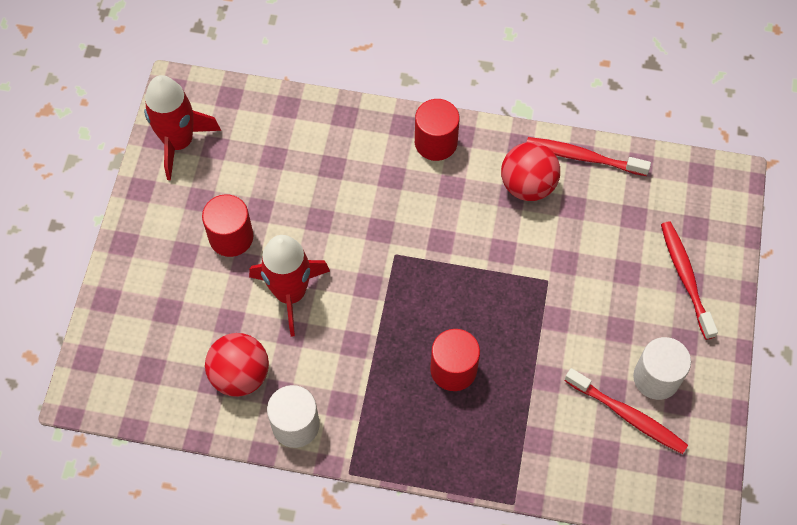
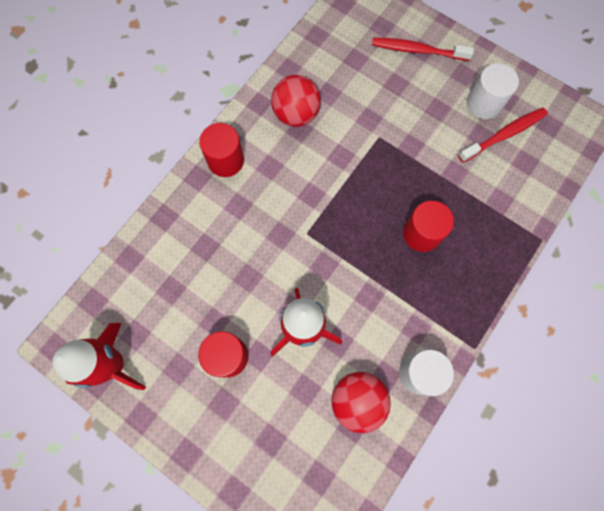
camera: 65 degrees left, 10 degrees up
(583, 157) = (292, 68): red toothbrush -> none

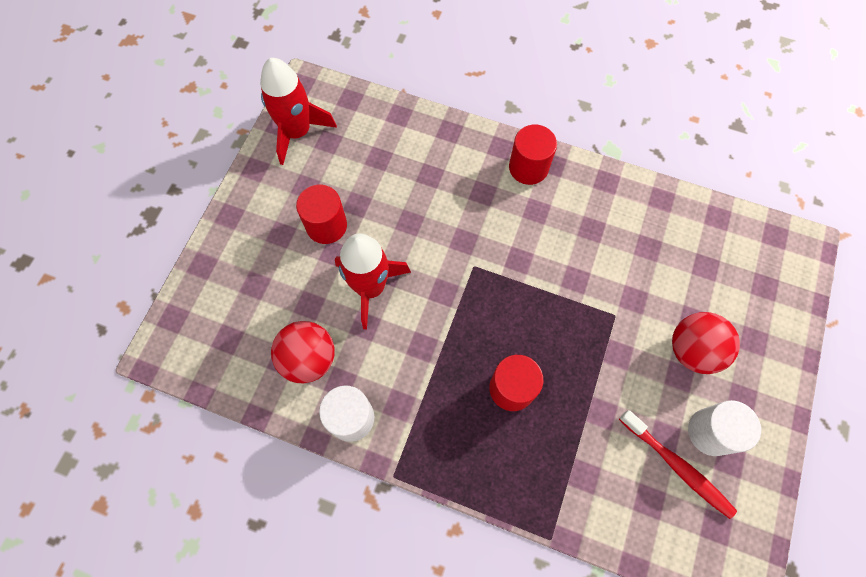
camera: 75 degrees right, 5 degrees down
(296, 114) = (608, 220): red ball -> red ball (692, 350)
(417, 50) = (750, 335): red toothbrush -> none

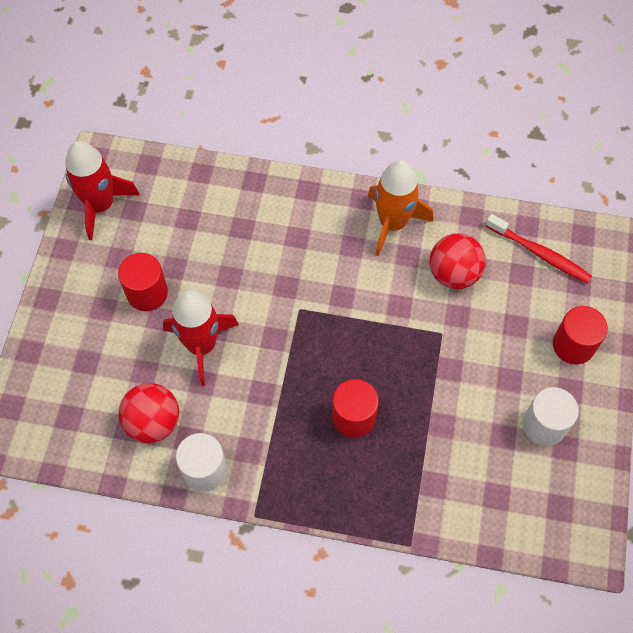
camera: 10 degrees left, 5 degrees down
(528, 167) = (338, 206): red cylinder -> red cylinder (573, 345)
(580, 193) = (392, 223): none -> orange rocket
(677, 466) = (518, 460): red toothbrush -> red toothbrush (540, 253)
(692, 350) = (518, 354): red ball -> red ball (453, 274)

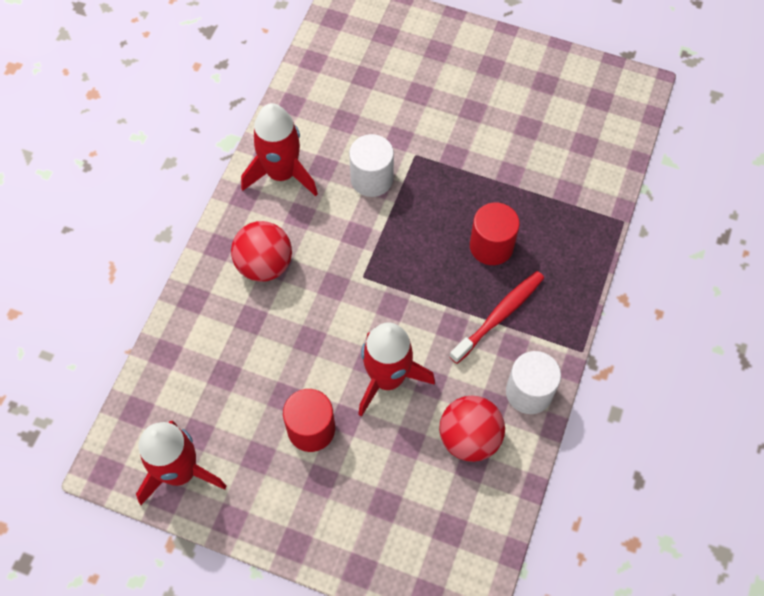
camera: 80 degrees left, 0 degrees up
(392, 223) = (281, 173): orange rocket -> red rocket
(453, 274) = (353, 132): red ball -> red ball (264, 265)
(540, 253) = (346, 57): red toothbrush -> red toothbrush (499, 315)
(544, 425) = (522, 93): white cylinder -> white cylinder (371, 179)
(573, 345) = (447, 53): red cylinder -> none

